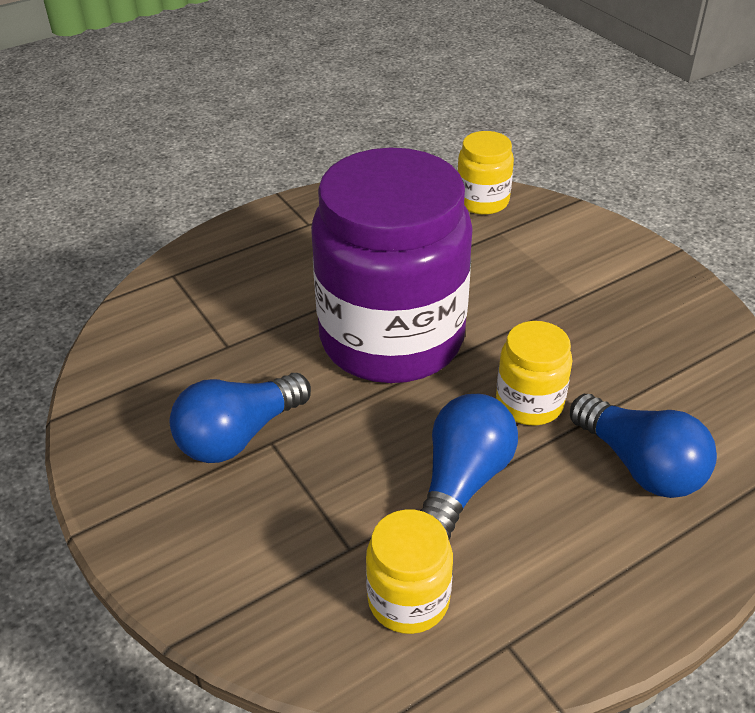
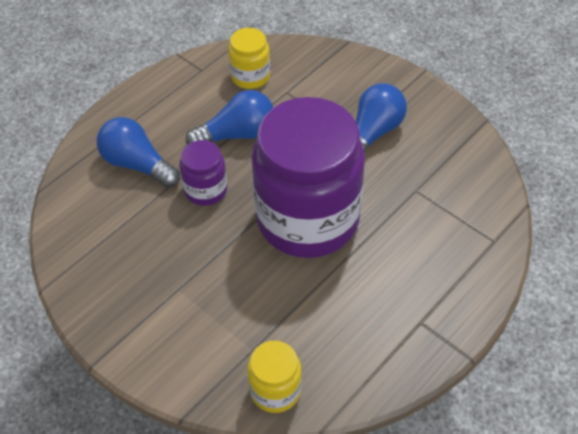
camera: 165 degrees right, 10 degrees up
(462, 482) = (237, 134): blue light bulb -> blue light bulb turned 120 degrees counterclockwise
(529, 403) = (206, 190): yellow jar -> purple jar

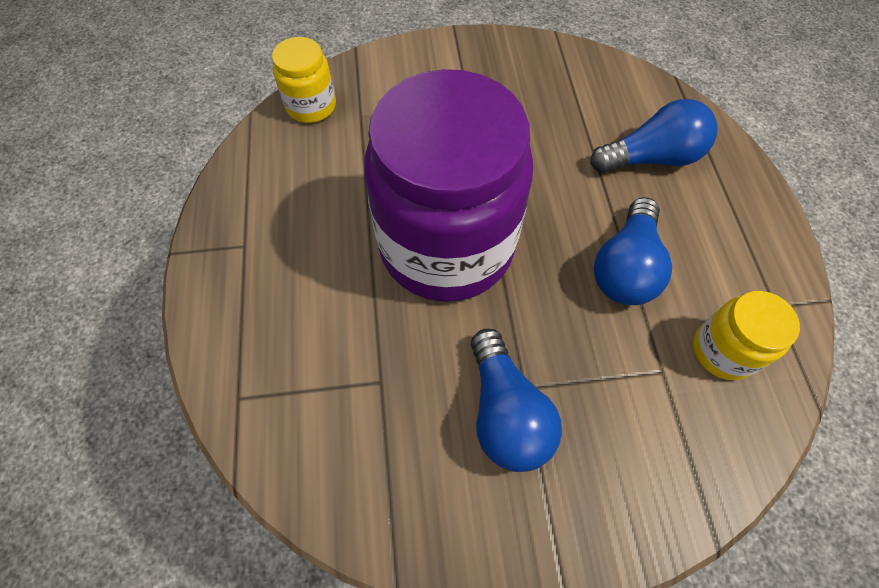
camera: 130 degrees right, 10 degrees up
(206, 190) = (566, 189): purple jar -> none

